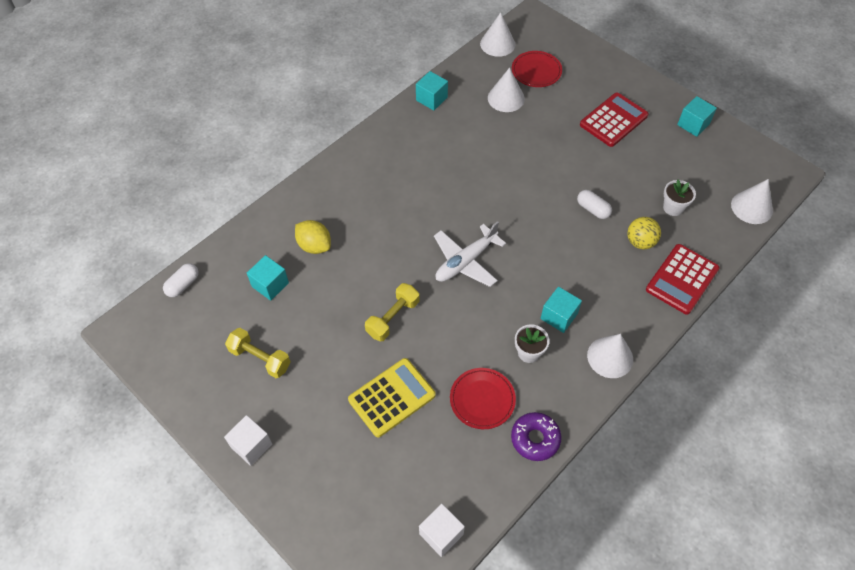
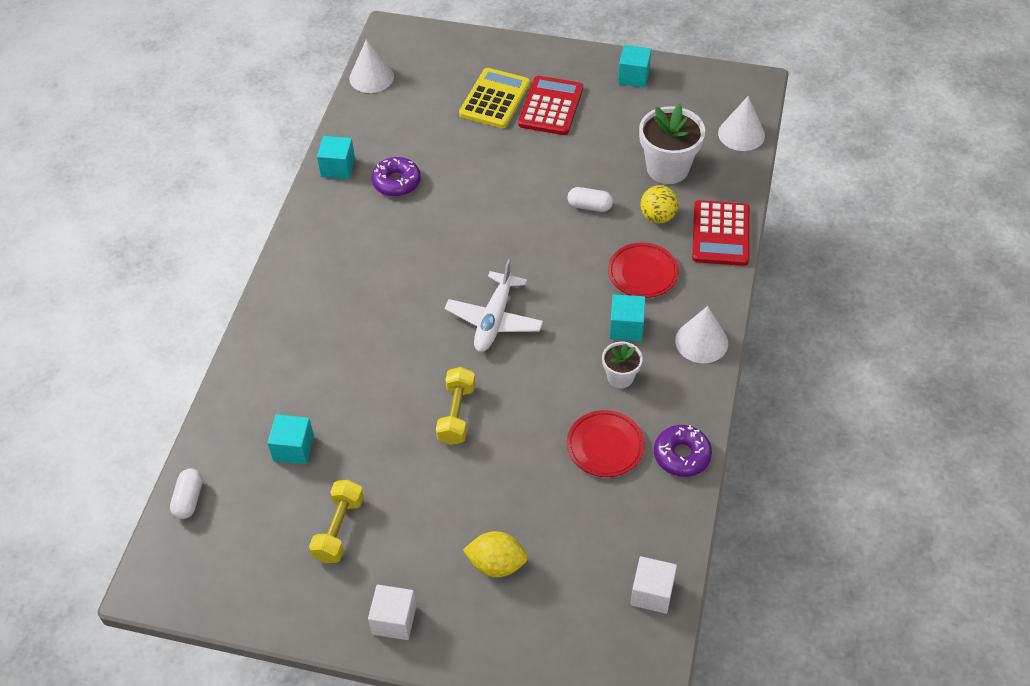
camera: 30 degrees left, 5 degrees down
(260, 358) = (339, 529): yellow dumbbell -> yellow dumbbell turned 75 degrees counterclockwise
(314, 245) = (315, 383): yellow lemon -> yellow lemon (496, 564)
(392, 397) = (511, 492): yellow calculator -> yellow calculator (495, 99)
(464, 127) = (396, 182): none -> purple donut
(506, 98) = (421, 132): white cone -> none
(536, 71) = (435, 90): red plate -> red plate (642, 273)
(673, 208) = (667, 168): white flower pot -> white flower pot, size x1.81

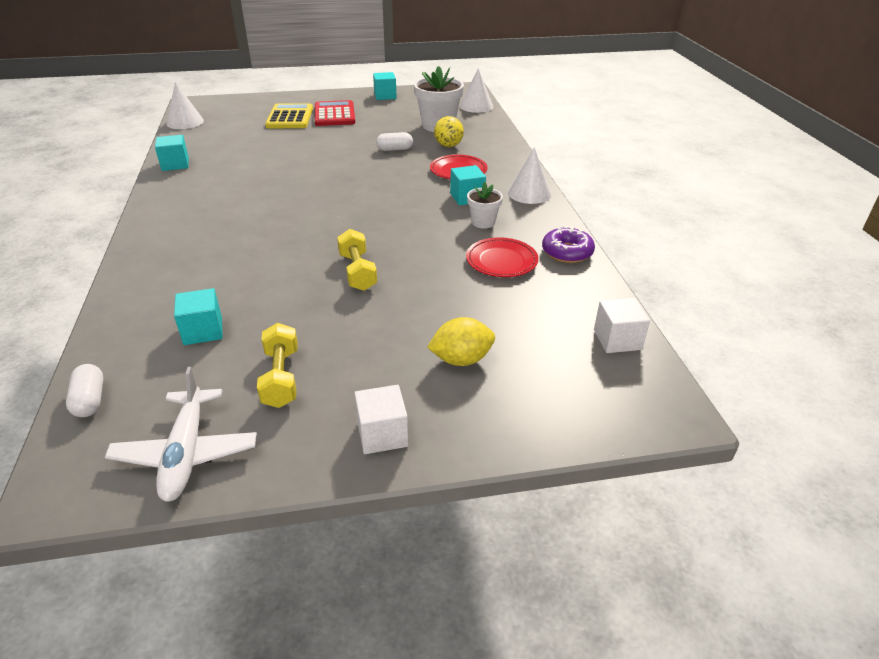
camera: 25 degrees left, 15 degrees down
(396, 182) = (231, 163): purple donut -> none
(494, 320) = (357, 214): white plane -> white plane (186, 453)
(721, 234) = (499, 145): red calculator -> none

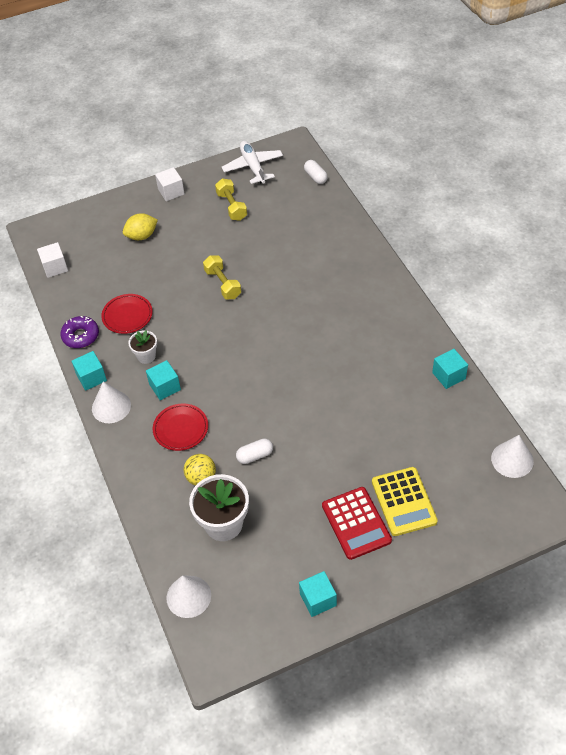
camera: 170 degrees right, 15 degrees up
(203, 331) = (290, 222): turquoise cube -> turquoise cube (91, 377)

